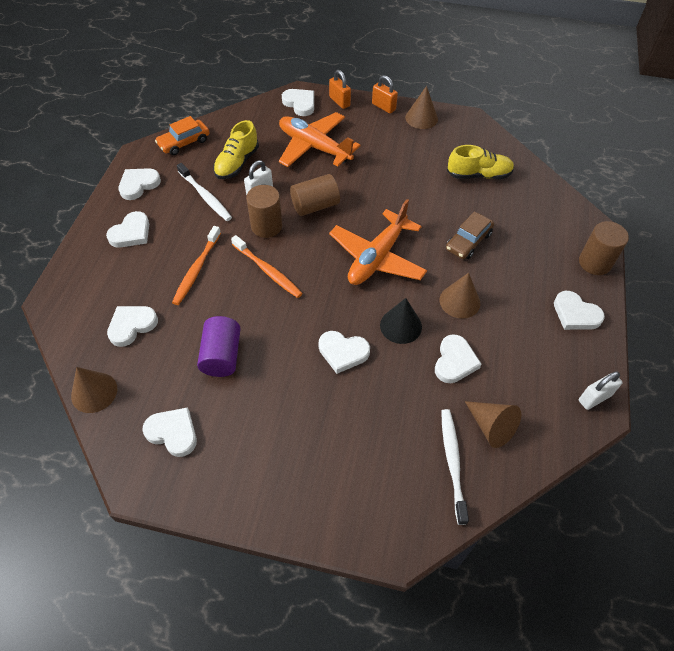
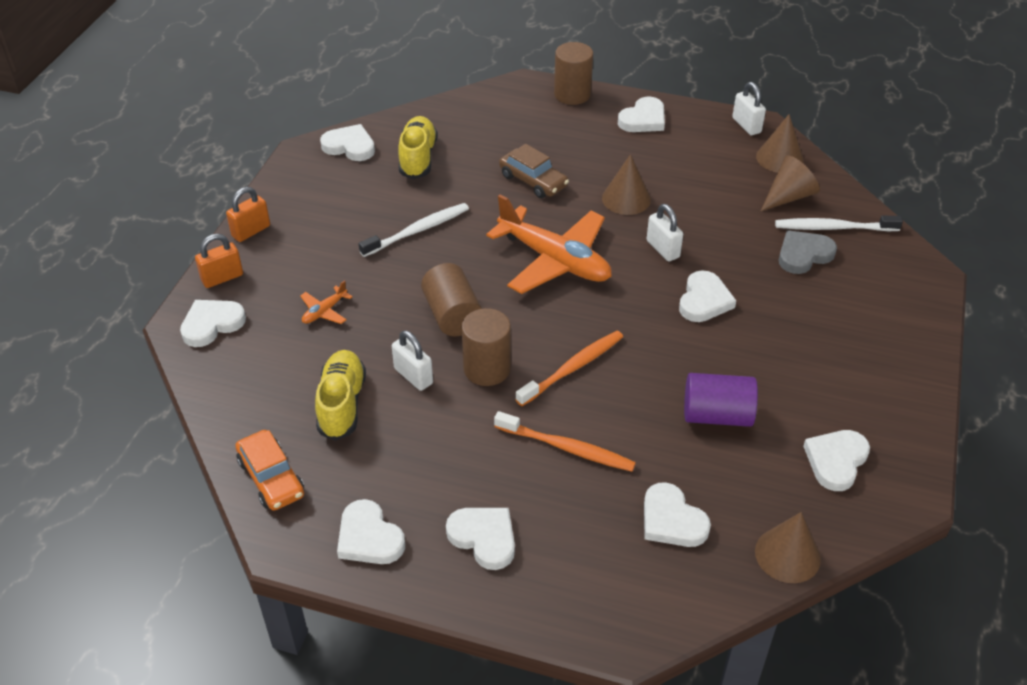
camera: 85 degrees left, 10 degrees down
(205, 196) = (413, 443): white toothbrush -> white toothbrush (418, 230)
(237, 163) = (342, 404): yellow shoe -> yellow shoe turned 120 degrees counterclockwise
(314, 147) = (324, 311): orange plane -> orange plane, size x0.41
(401, 326) = (663, 249): black cone -> white padlock
(409, 432) = (803, 255): none -> grey heart
(421, 118) = (289, 196): brown cone -> brown cone (779, 158)
(454, 361) = (710, 212): white heart -> white heart (349, 146)

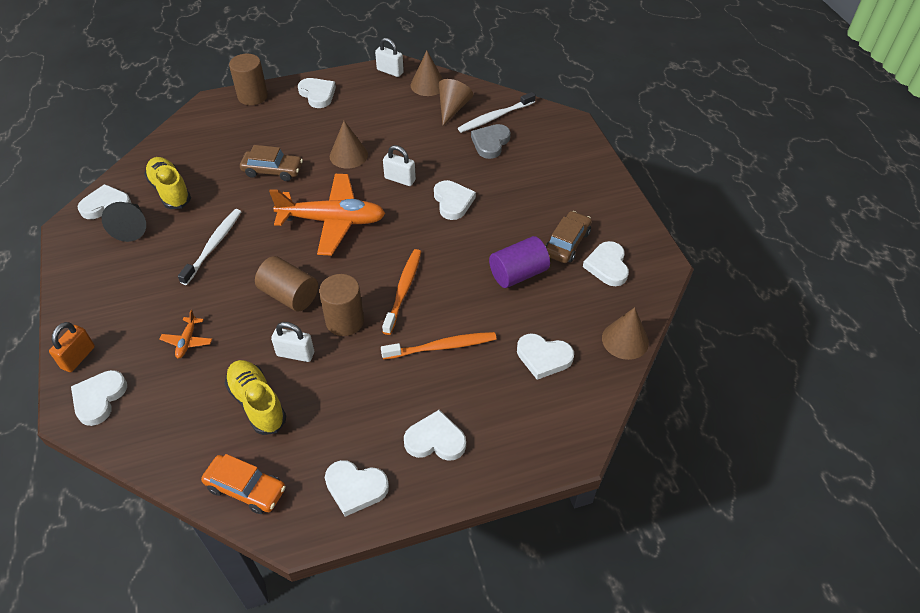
camera: 35 degrees left, 5 degrees up
(251, 231) = (74, 309): orange padlock -> none
(357, 178) = (132, 227): none -> black cone
(643, 119) = (317, 94): white heart -> white heart turned 45 degrees counterclockwise
(806, 410) = (567, 243): none -> brown car

